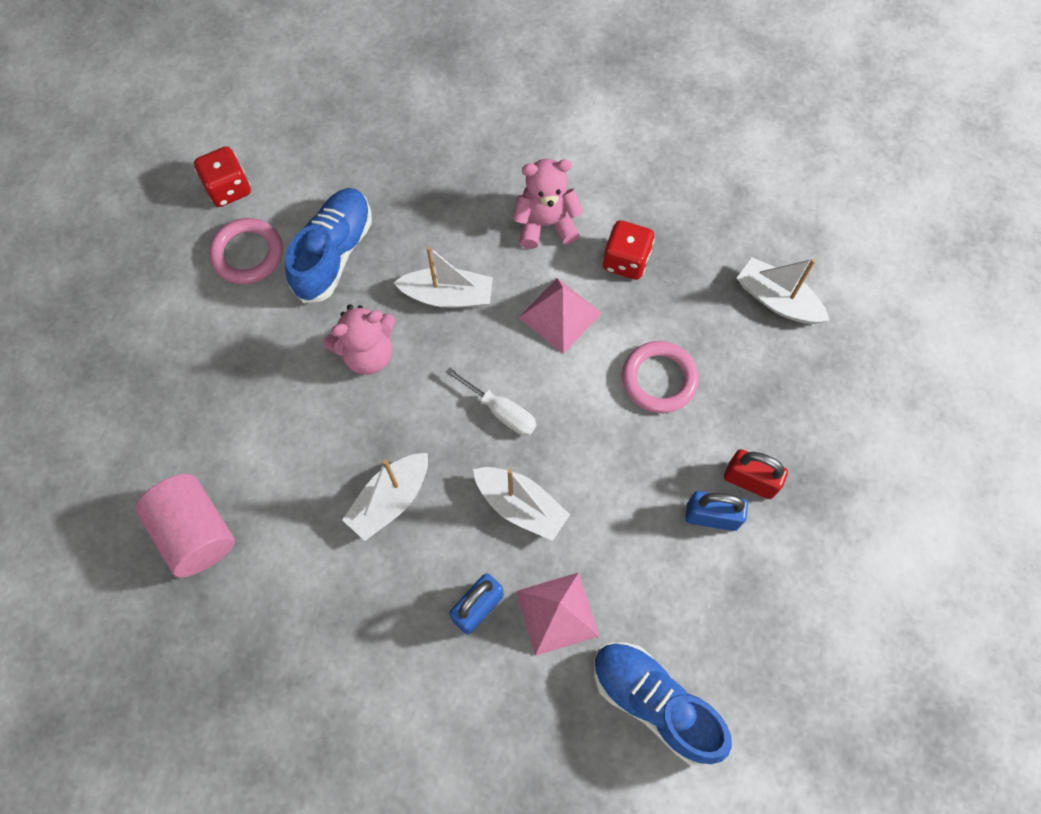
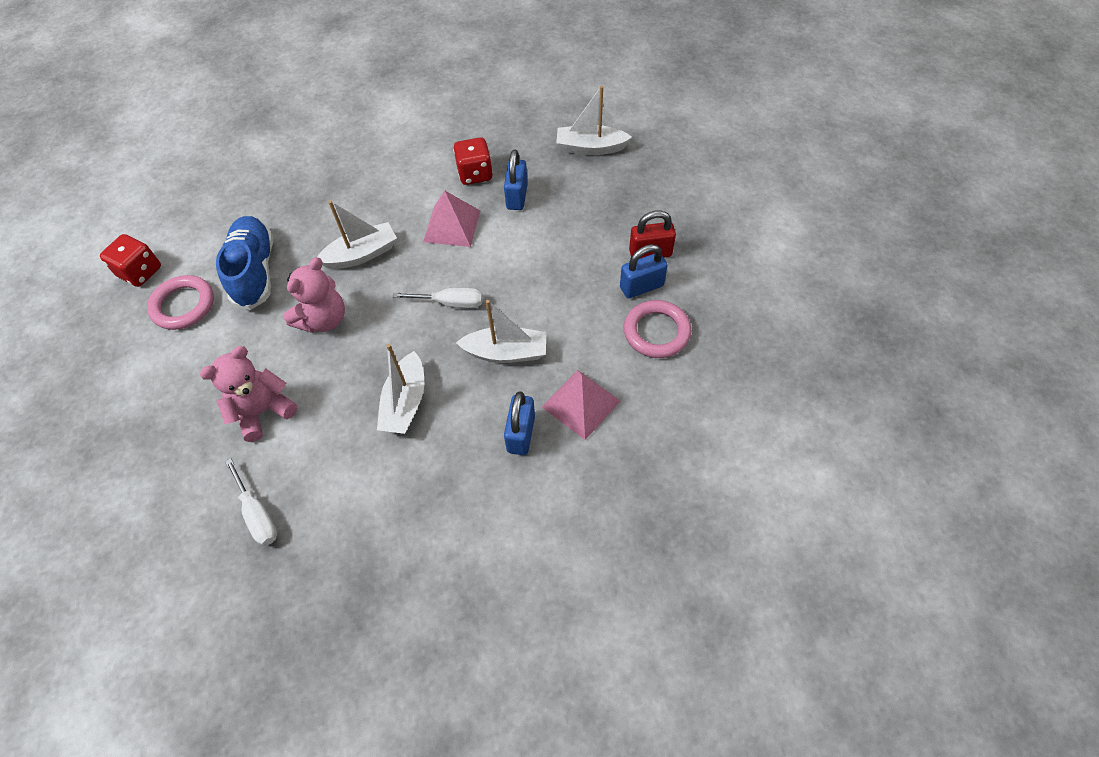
camera: 30 degrees left, 10 degrees down
(195, 532) = (257, 514): pink cylinder -> white screwdriver
(546, 224) = (404, 180): pink teddy bear -> pink teddy bear (263, 411)
(652, 318) = (517, 197): none -> blue padlock
(655, 703) = (690, 419): blue shoe -> none
(659, 379) = (547, 228): pink ring -> pink ring (656, 332)

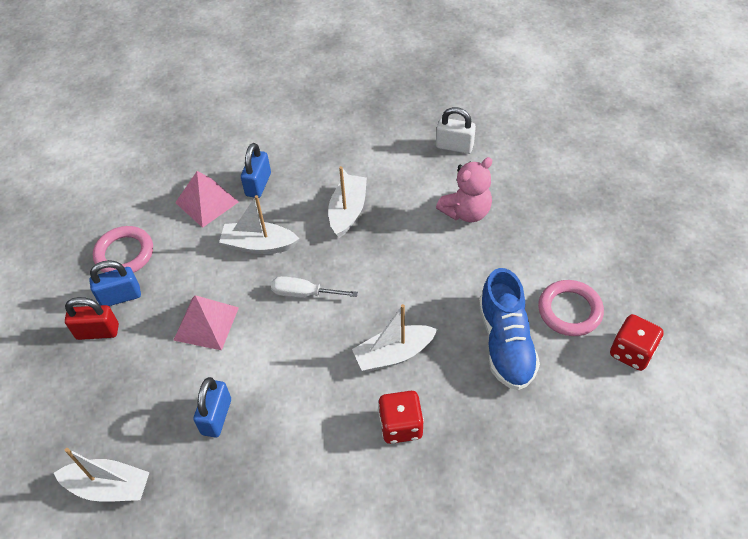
camera: 175 degrees left, 5 degrees down
(257, 514) = (454, 146): white screwdriver -> white padlock
(324, 319) = (425, 286): pink teddy bear -> none
(452, 226) = (295, 382): pink pyramid -> pink pyramid (206, 323)
(475, 174) = (260, 456): red dice -> red dice (400, 425)

